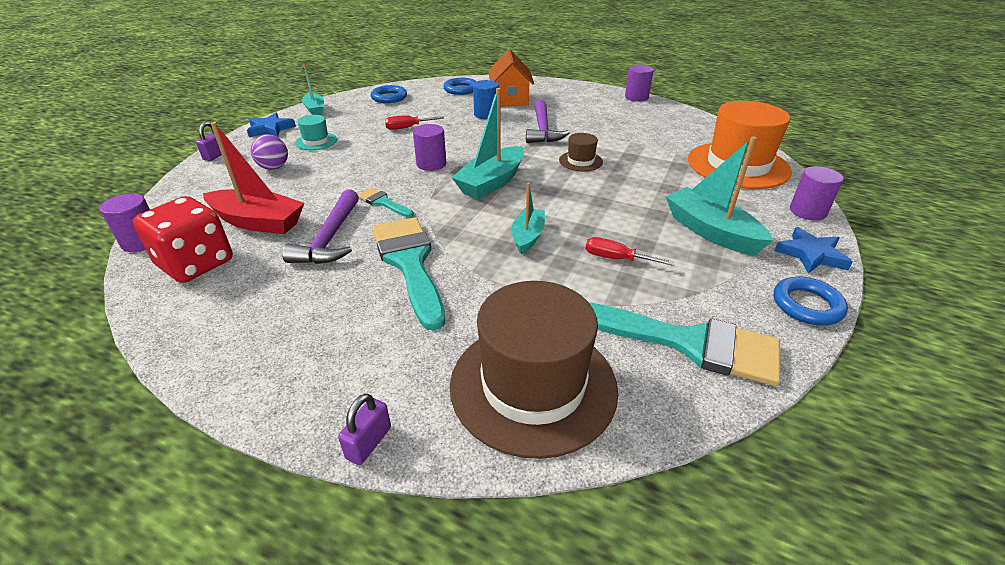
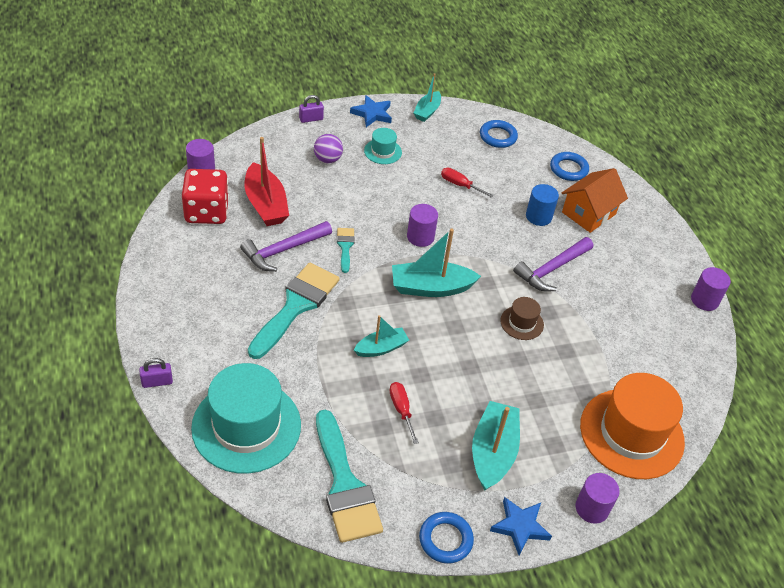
camera: 45 degrees right, 10 degrees up
(533, 385) = (246, 426): brown hat -> turquoise hat

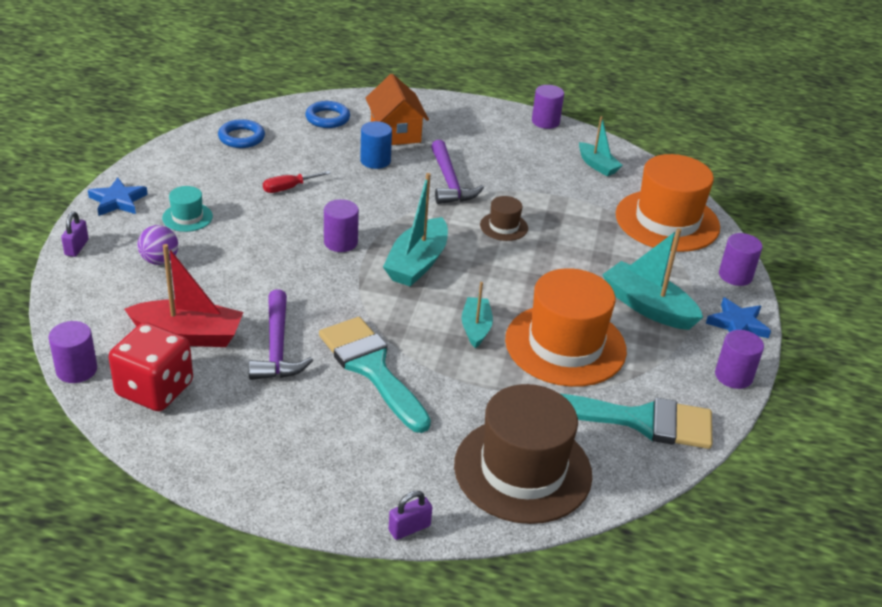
camera: 60 degrees left, 10 degrees down
(157, 382) = (409, 528): purple padlock -> purple padlock turned 45 degrees clockwise
(246, 426) = (522, 470): turquoise hat -> brown hat
(345, 247) = (311, 299): turquoise brush -> none
(401, 410) = (565, 345): red screwdriver -> orange hat
(427, 111) = (155, 164): turquoise boat -> turquoise boat (597, 165)
(445, 539) = (733, 376): blue ring -> purple cylinder

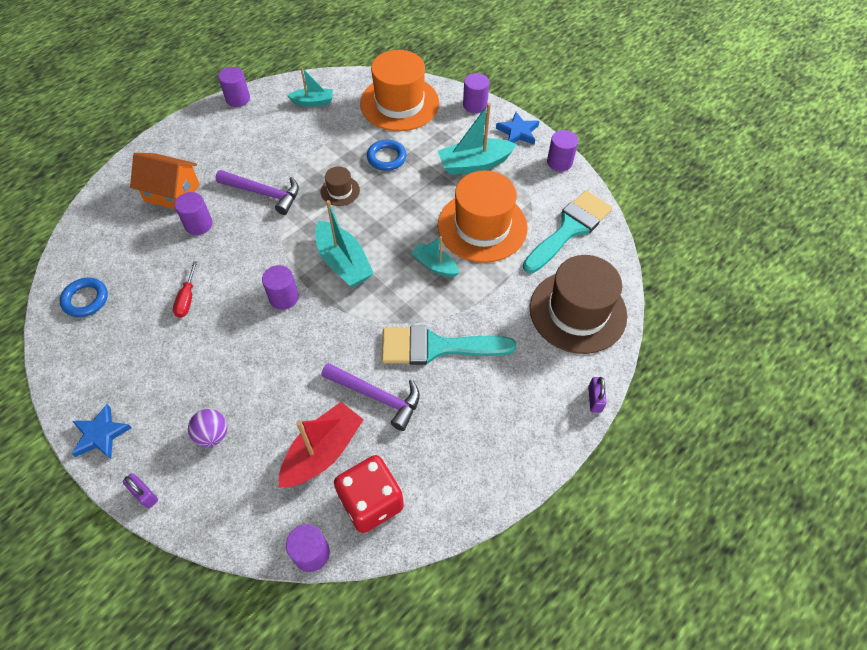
camera: 55 degrees left, 20 degrees up
(187, 217) = (168, 389): turquoise hat -> none
(327, 118) = (112, 226): blue ring -> blue ring (386, 158)
(375, 161) = (198, 224): blue cylinder -> purple cylinder

